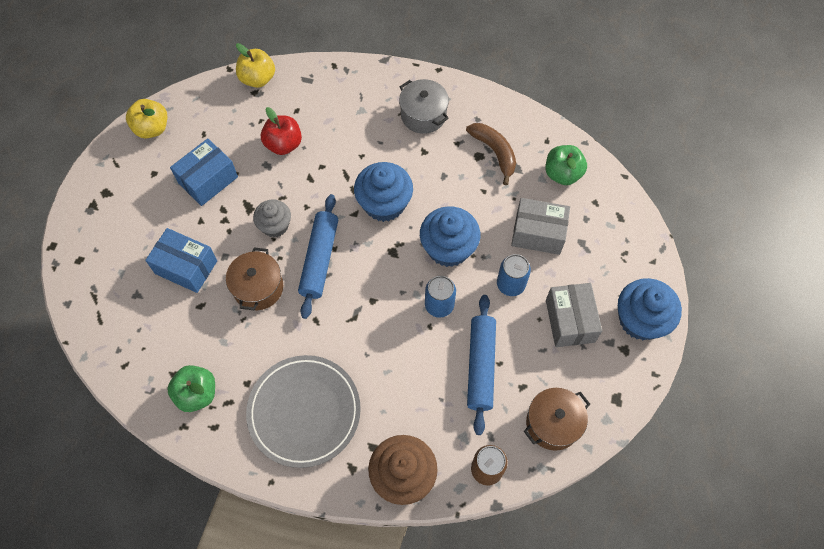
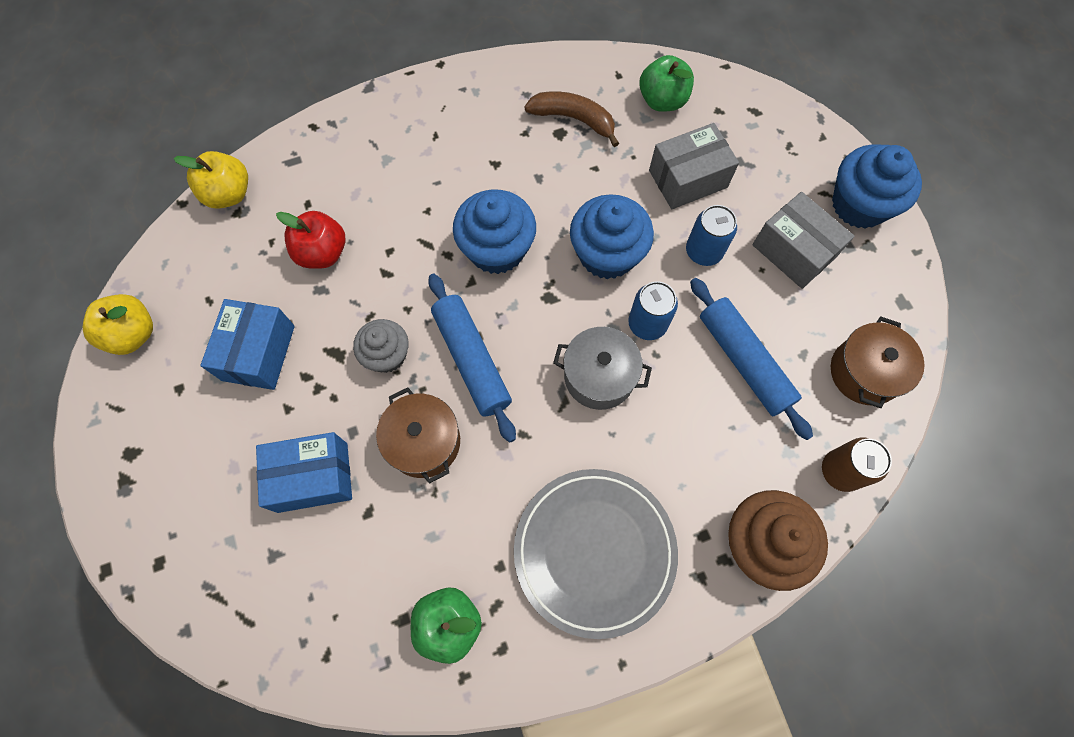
camera: 35 degrees left, 5 degrees up
(423, 115) = (463, 124): grey pot -> grey pot (599, 376)

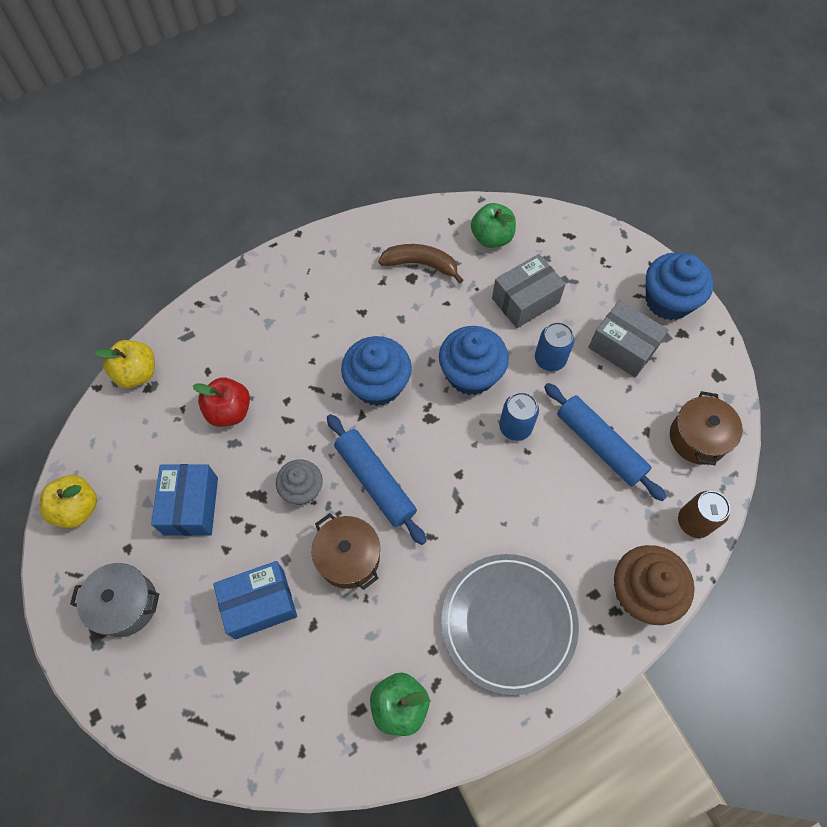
camera: 10 degrees left, 5 degrees down
(599, 376) = (484, 477): grey pot -> grey pot (125, 604)

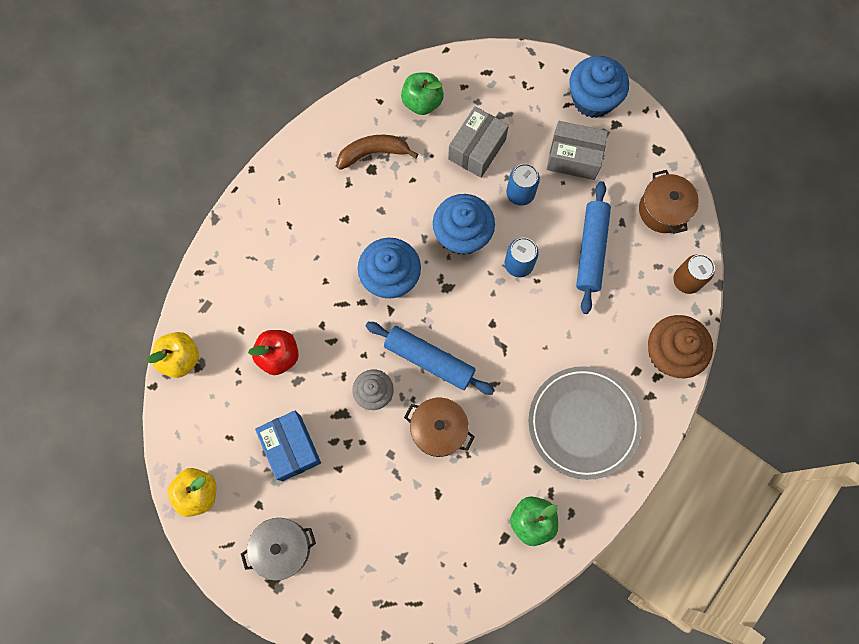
camera: 25 degrees left, 10 degrees up
(260, 604) = (388, 497): blue box -> none
(600, 445) = (591, 250): blue rolling pin -> blue rolling pin turned 75 degrees clockwise

